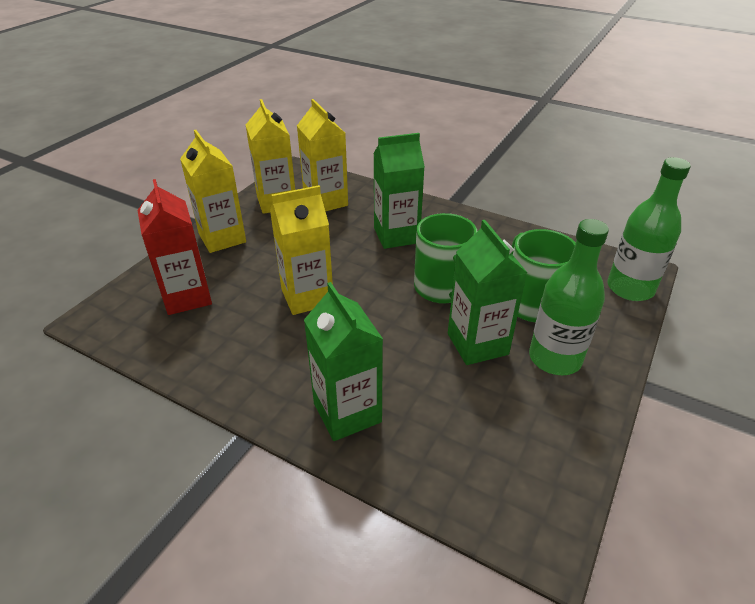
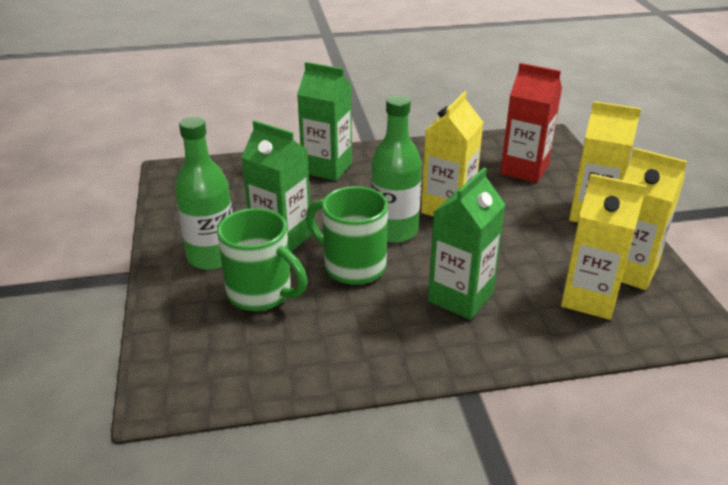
camera: 140 degrees right, 5 degrees down
(630, 288) = (166, 362): green bottle -> green bottle (394, 231)

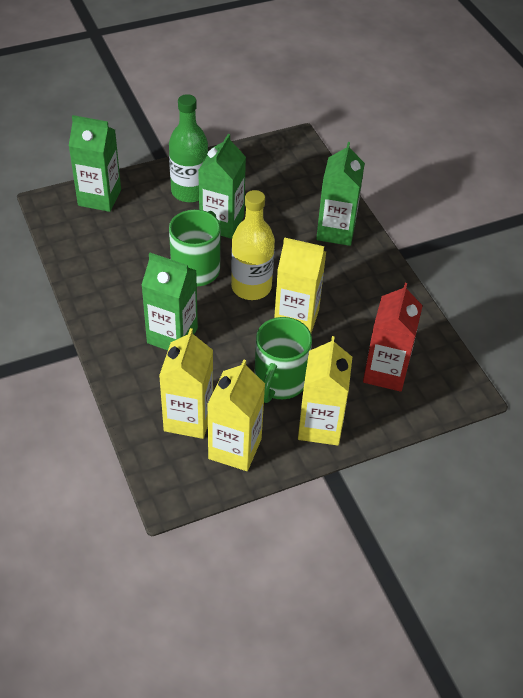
camera: 75 degrees right, 15 degrees up
(178, 339) = (99, 197): none -> green carton
(261, 293) = (153, 226): green mug -> green mug (279, 382)
(394, 231) = (251, 287): green bottle -> yellow bottle

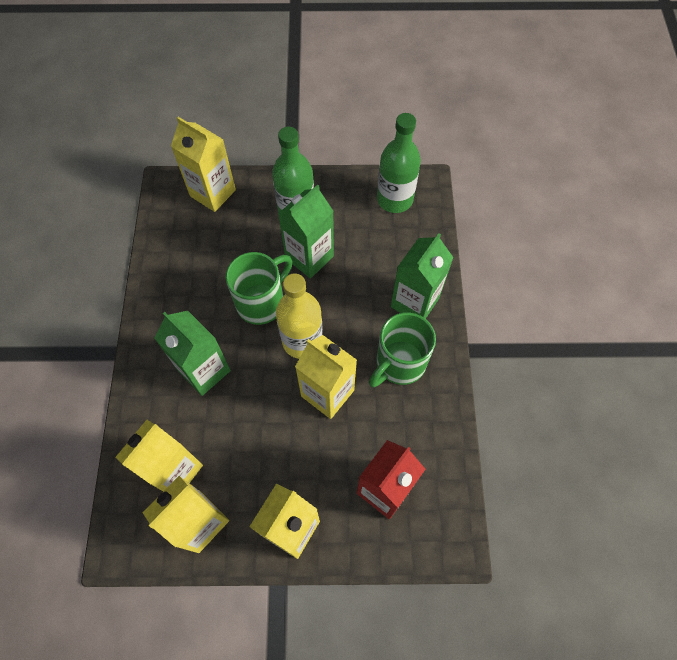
camera: 25 degrees right, 15 degrees up
(99, 197) = (213, 193): green carton -> yellow carton
(275, 160) = (394, 199): none -> green bottle
(279, 382) = (277, 461): green mug -> green mug (399, 363)

